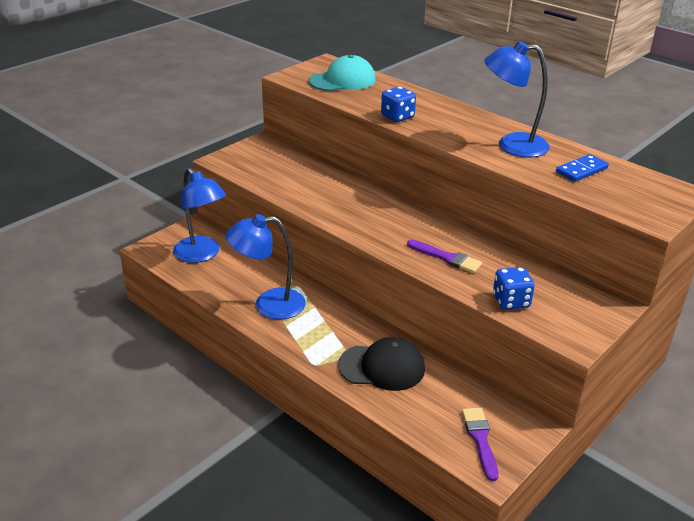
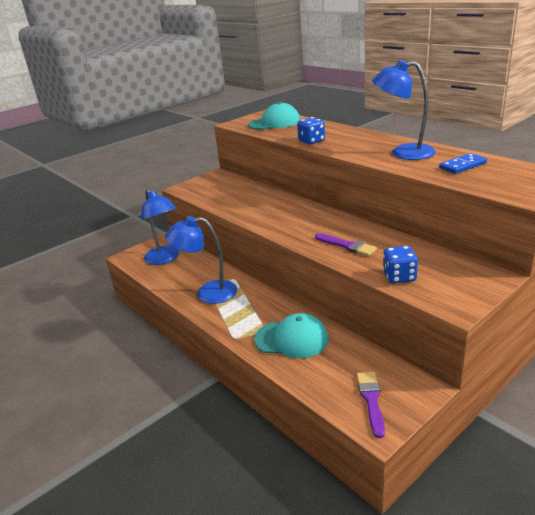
camera: 10 degrees right, 5 degrees down
(382, 367) = (291, 339): black cap -> turquoise cap

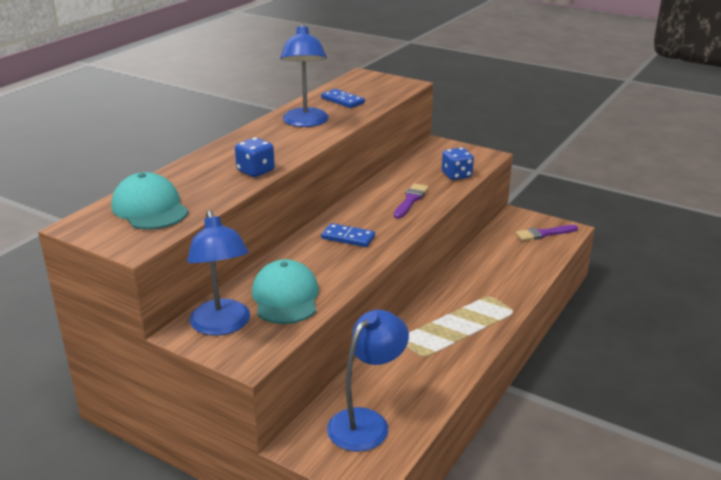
camera: 110 degrees left, 0 degrees up
(208, 293) = (441, 351): blue lamp -> blue lamp (222, 326)
(291, 339) = (495, 277): turquoise cap -> turquoise cap (285, 297)
(293, 216) = (348, 237): none -> blue domino

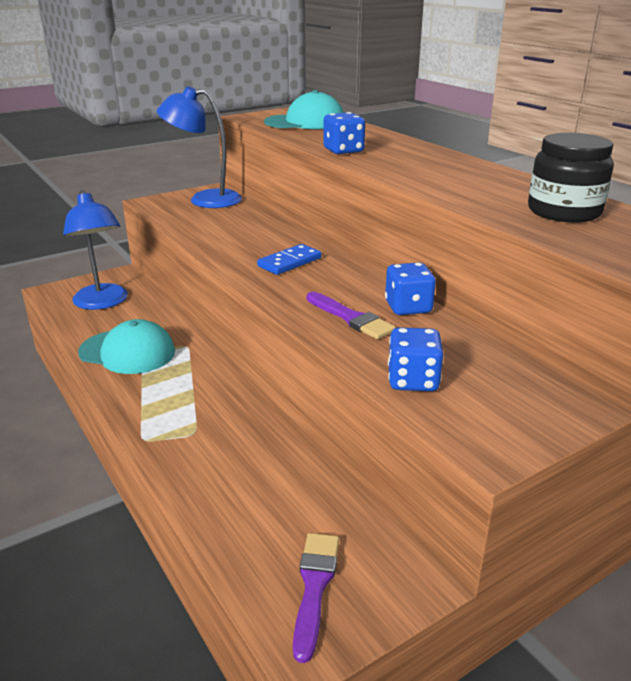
camera: 115 degrees right, 0 degrees up
(285, 297) = (214, 221): turquoise cap -> turquoise cap (127, 352)
(305, 122) = (476, 182): blue lamp -> none
(343, 100) = (564, 212): blue domino -> black jar
(381, 187) = (408, 307): none -> blue dice

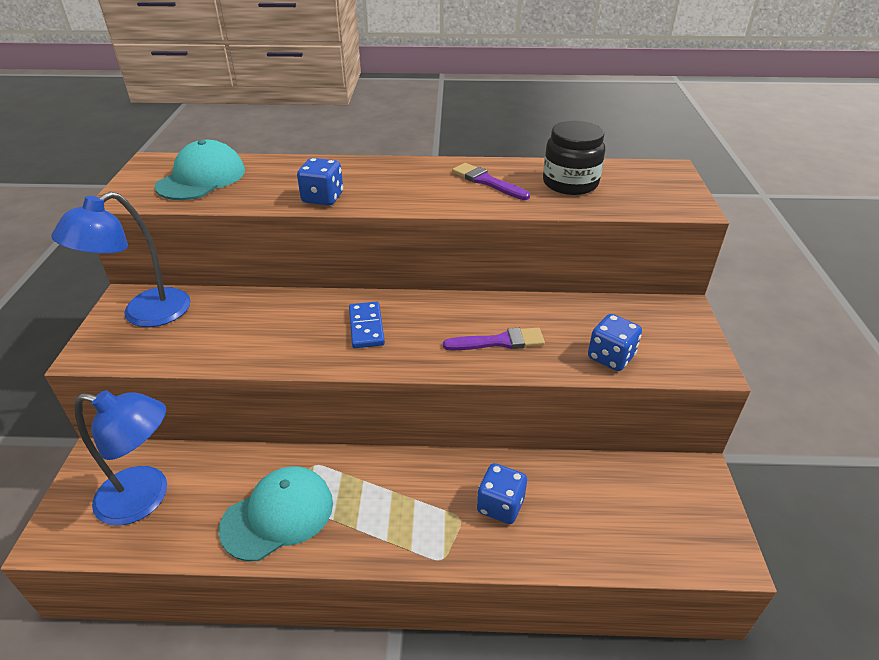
camera: 55 degrees left, 10 degrees up
(314, 587) = (681, 526): purple brush -> purple brush (487, 182)
(408, 307) = (508, 307): blue dice -> blue dice (500, 505)

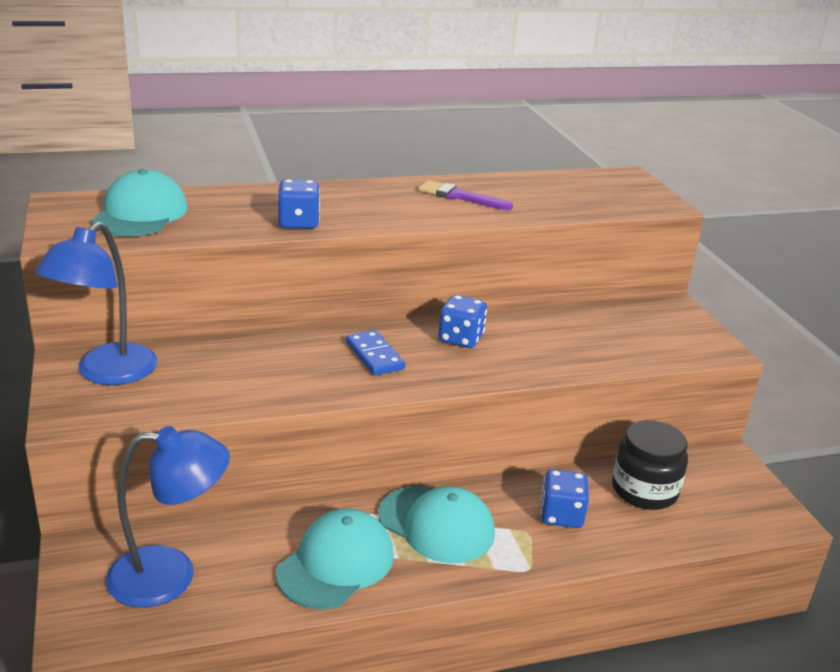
camera: 20 degrees left, 10 degrees down
(382, 492) = (436, 524): none -> turquoise cap
(499, 342) = (519, 352): purple brush -> none
(570, 183) = (542, 193): black jar -> black jar (644, 490)
(611, 357) = (630, 352): blue dice -> blue dice (461, 339)

